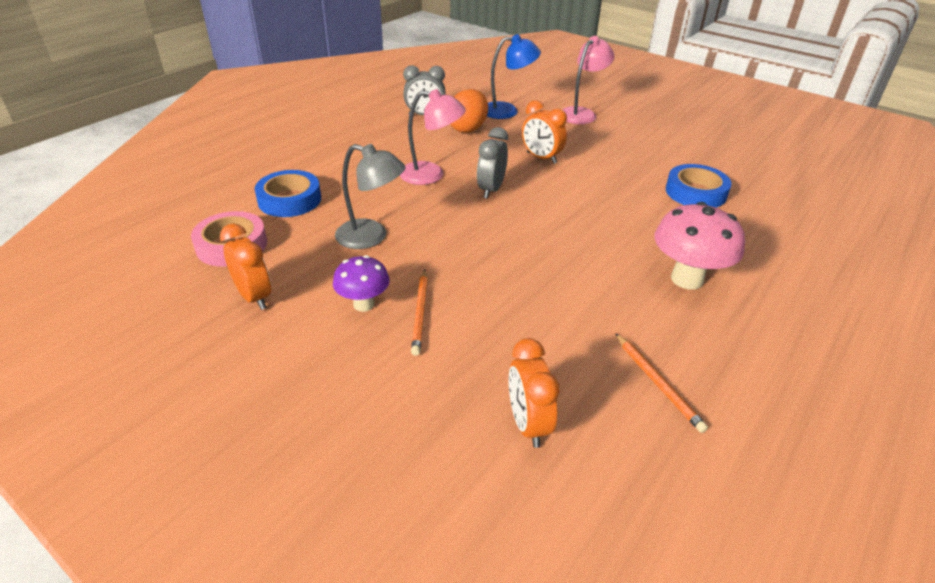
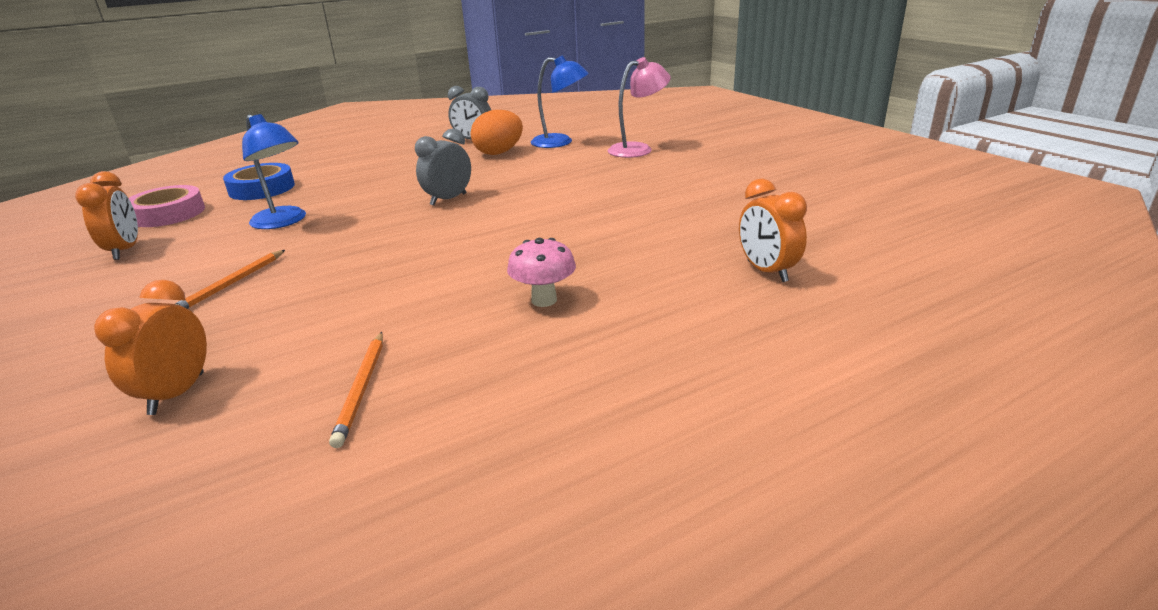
camera: 25 degrees right, 10 degrees down
(363, 304) = (197, 269): purple mushroom -> none
(371, 237) = (284, 222): grey lamp -> blue lamp
(431, 175) = (410, 183): pink lamp -> none
(541, 158) = (539, 180): orange clock -> orange clock (767, 271)
(687, 279) = (544, 300): pink mushroom -> pink mushroom, size x0.62
(695, 192) = (674, 225): blue tape -> none

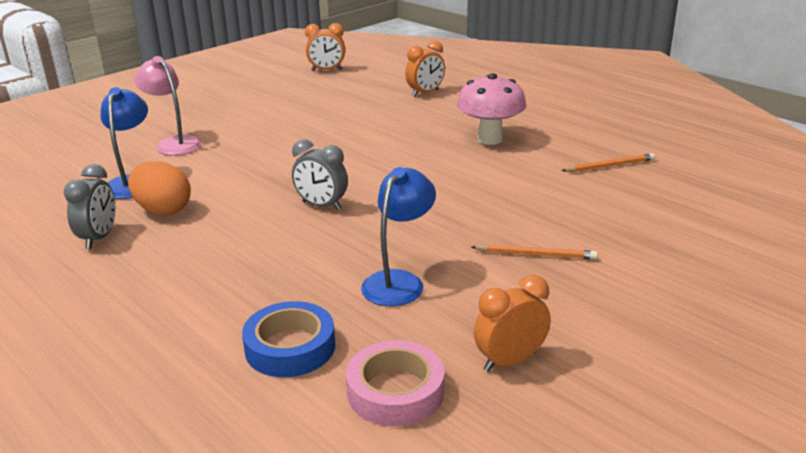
camera: 105 degrees left, 0 degrees up
(177, 394) = (662, 215): orange clock -> orange clock (327, 70)
(544, 300) = (490, 139): pink mushroom -> pink mushroom, size x1.62

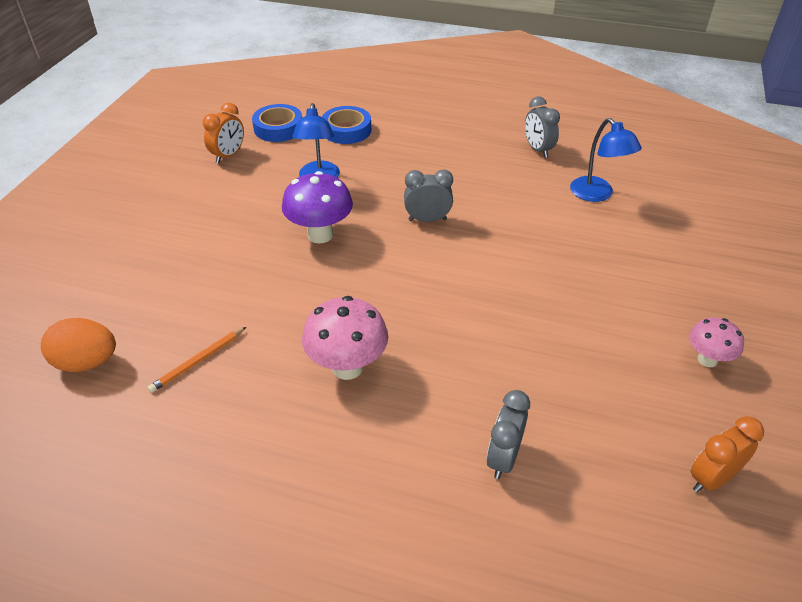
camera: 150 degrees right, 15 degrees up
(163, 210) = (533, 180): orange egg -> orange egg (87, 362)
(174, 143) = (643, 246): pink lamp -> none
(250, 95) = (707, 359): none -> pink mushroom
(395, 391) = (278, 128): pink tape -> blue tape
(425, 93) = (503, 458): orange clock -> grey clock
(446, 222) = (320, 235): none -> purple mushroom
(536, 254) = (238, 226): orange pencil -> none

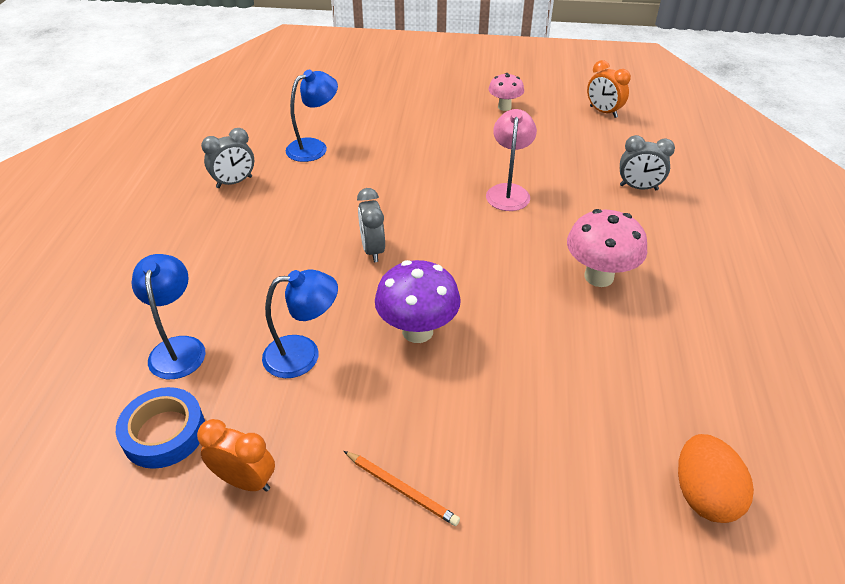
camera: 100 degrees left, 0 degrees up
(198, 361) = (647, 387): orange pencil -> orange pencil (401, 489)
(346, 130) = (178, 348): blue tape -> blue lamp
(507, 325) = (508, 191): none -> pink lamp

